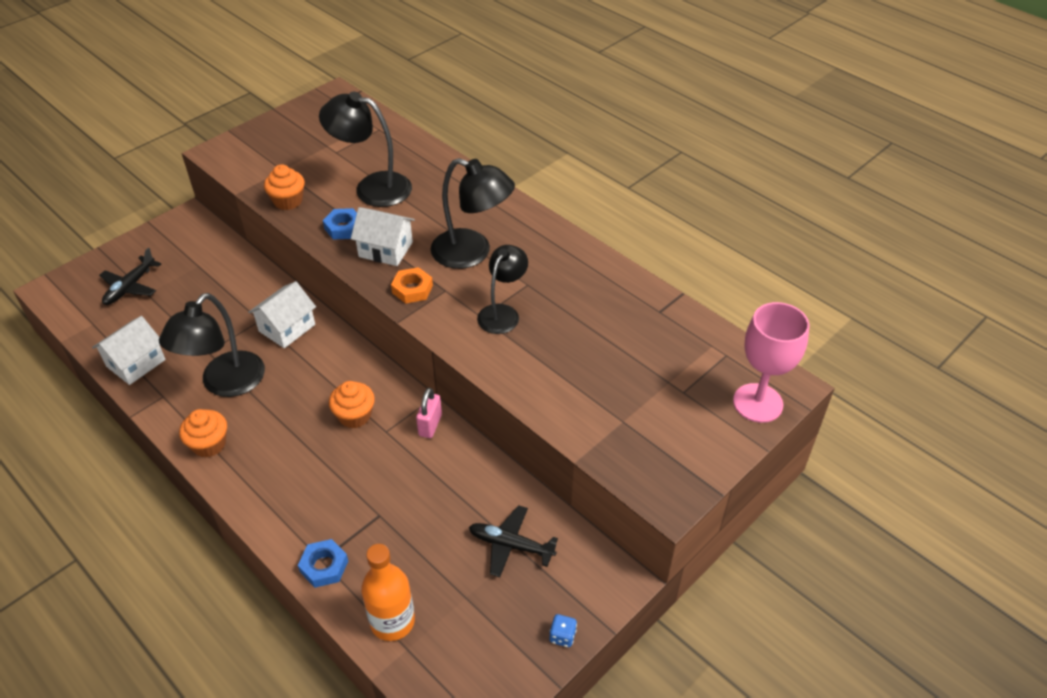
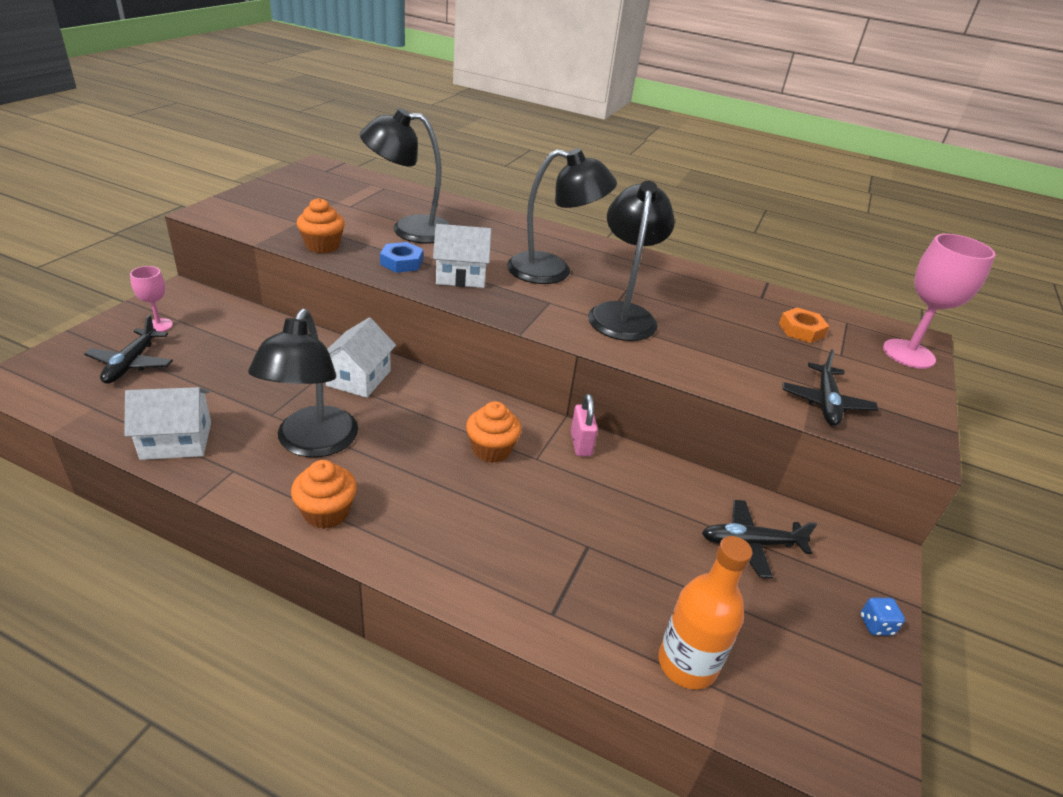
camera: 25 degrees left, 10 degrees down
(136, 363) = (176, 440): white house -> white house turned 60 degrees clockwise
(161, 251) = (159, 325): none -> pink goblet
(324, 566) = (561, 620): blue nut -> none
(412, 289) = (515, 305): orange nut -> orange nut (801, 330)
(502, 313) = (622, 314): black lamp -> black lamp, size x1.52
(618, 440) = (825, 402): none -> black plane

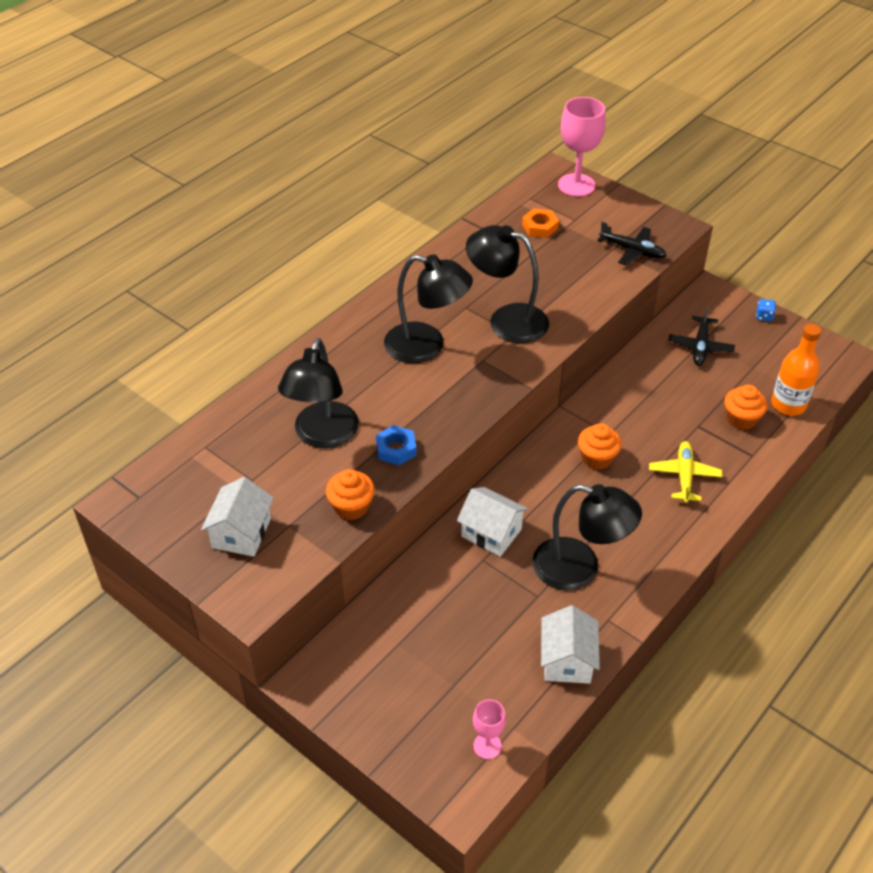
camera: 70 degrees left, 10 degrees up
(131, 363) = (444, 707): black plane -> none
(159, 325) = (374, 692): pink goblet -> pink goblet (487, 746)
(326, 512) = (658, 562): orange cupcake -> orange cupcake (741, 419)
(461, 276) = (428, 410): white house -> white house (241, 533)
(485, 533) = (684, 476): none -> yellow plane
(553, 271) = (426, 346): black lamp -> black lamp turned 90 degrees clockwise
(581, 444) = (595, 405): pink padlock -> none

